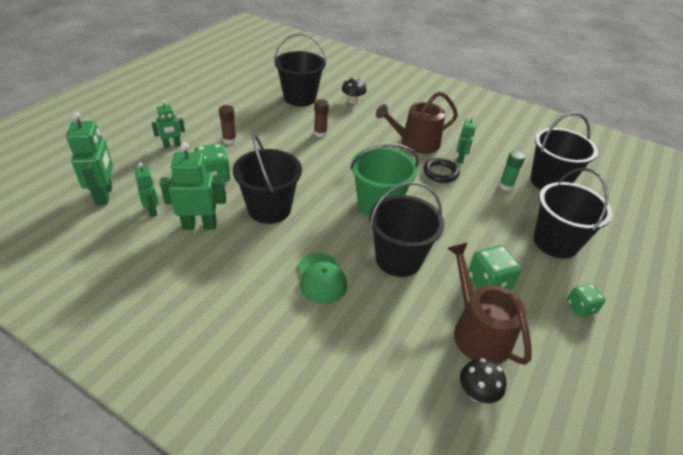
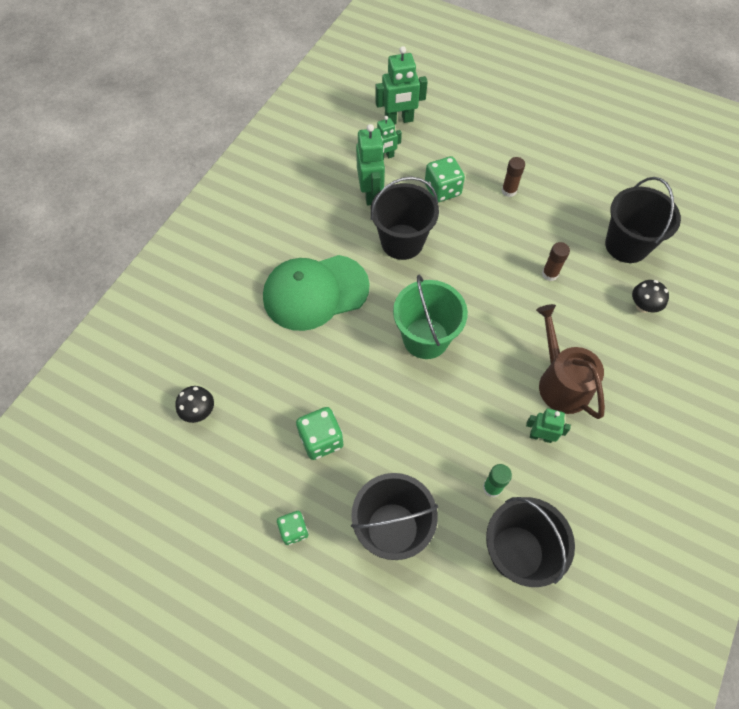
camera: 90 degrees right, 20 degrees up
(172, 145) = (485, 147): green robot -> none
(321, 278) = (315, 292): green cap -> green cap, size x1.83
(398, 259) = (346, 356): black bucket -> none
(440, 173) = (502, 408): black ring -> none
(478, 331) = (260, 421): brown watering can -> none

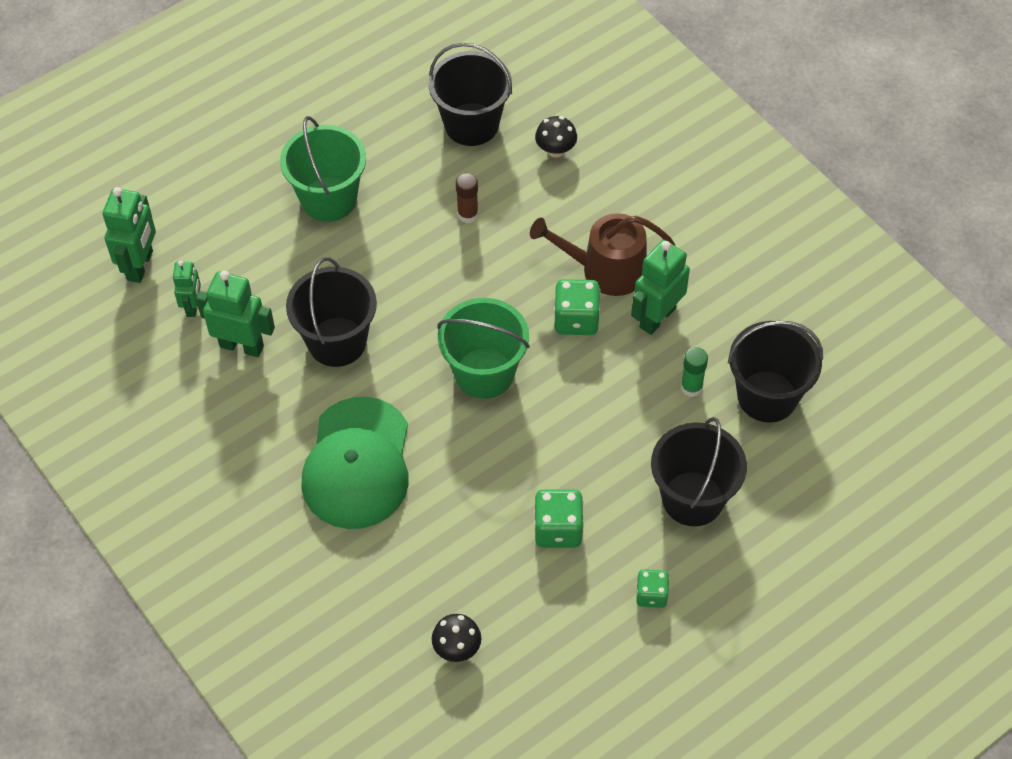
camera: 65 degrees left, 5 degrees down
(442, 190) = (285, 266): green dice -> green dice (576, 319)
(509, 191) = (329, 199): brown glue stick -> green bucket
(540, 436) = (657, 317): green robot -> green robot, size x1.65

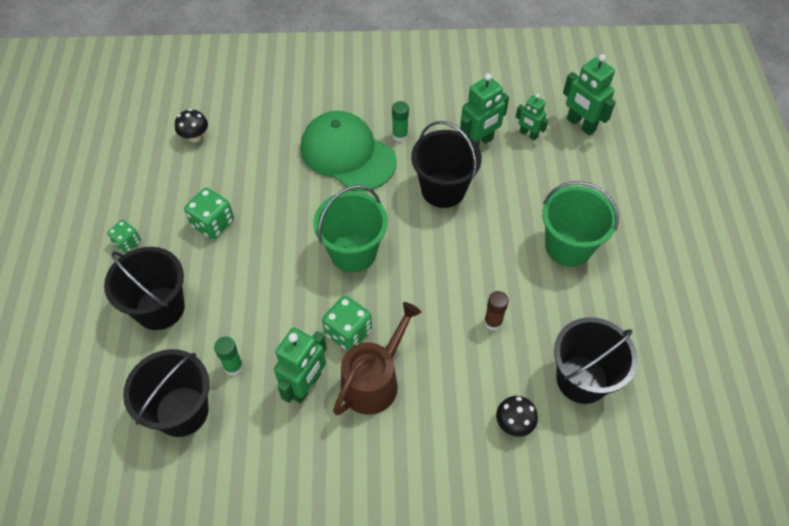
camera: 125 degrees right, 0 degrees up
(288, 429) = (400, 135): none -> green glue stick
(657, 317) = (306, 386): green robot -> green robot turned 45 degrees clockwise

